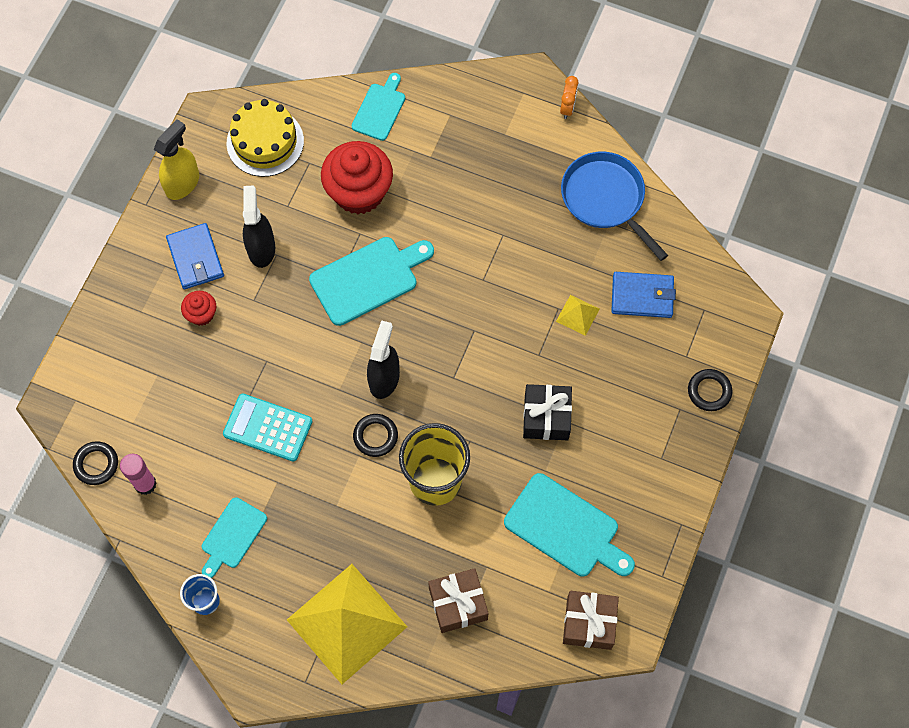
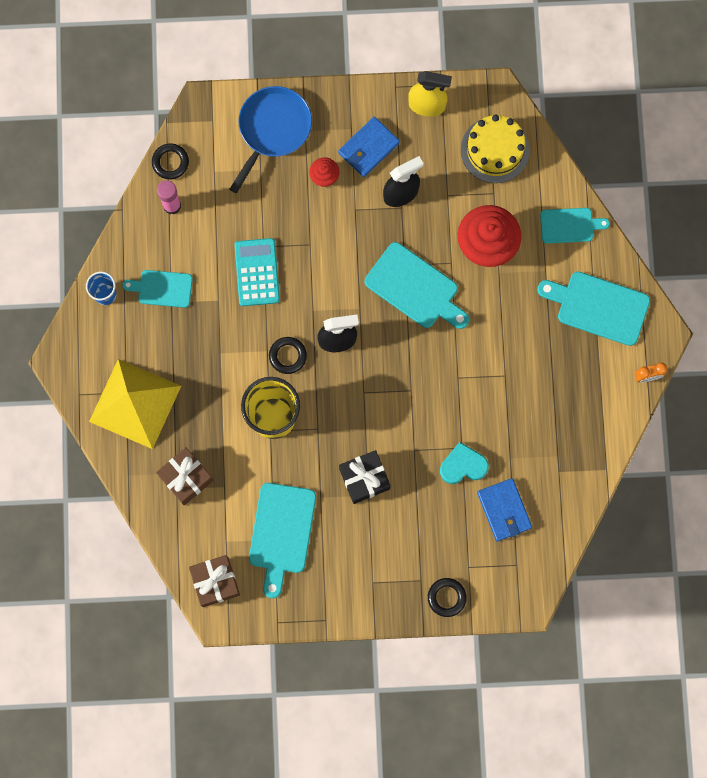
camera: 65 degrees right, 10 degrees up
(476, 120) = (598, 307): none -> turquoise cutting board
(577, 315) = (463, 465): yellow pyramid -> turquoise heart
(605, 199) = (577, 444): blue pan -> blue pan (273, 129)

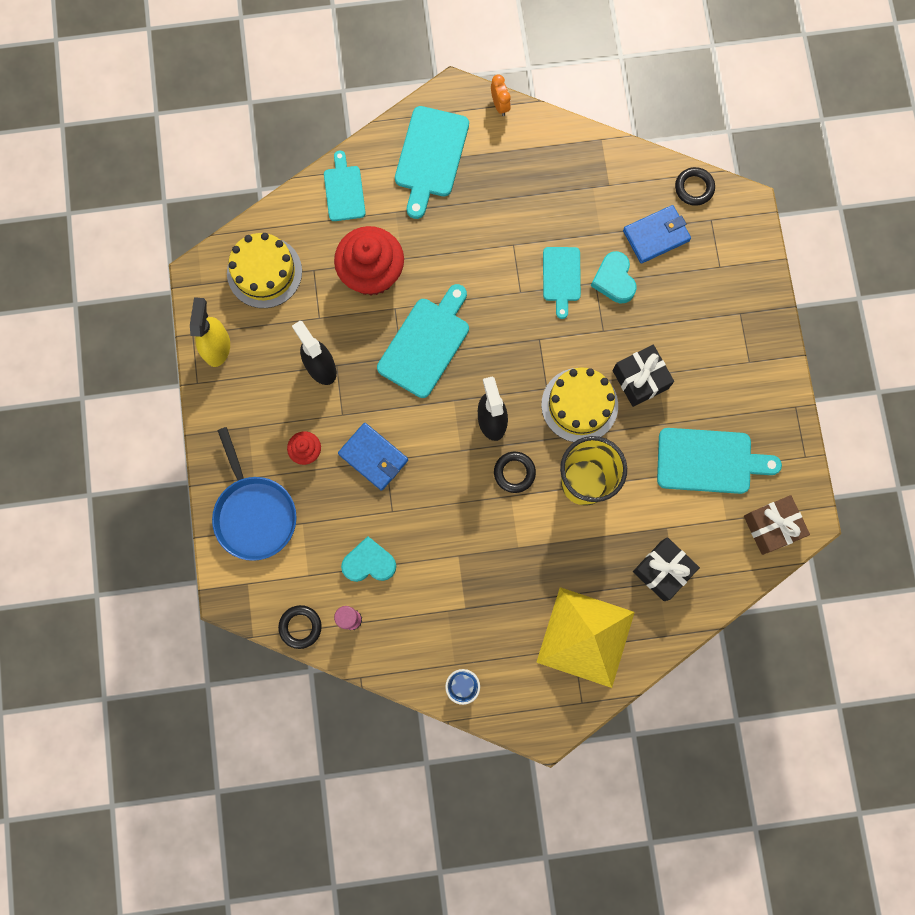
camera: 95 degrees left, 0 degrees up
(162, 288) = (450, 620): turquoise cutting board -> turquoise cutting board (561, 277)
(186, 478) = (662, 570): brown gift -> black gift
(220, 223) = (369, 563): none -> turquoise heart
(257, 272) = (422, 515): turquoise calculator -> none
(273, 129) = (254, 514): blue pan -> blue pan turned 135 degrees counterclockwise
(345, 420) = (579, 405): none -> yellow cake
(368, 148) = (270, 406): blue wallet -> blue wallet (373, 457)
(446, 597) = (754, 286): black ring -> black ring (694, 188)

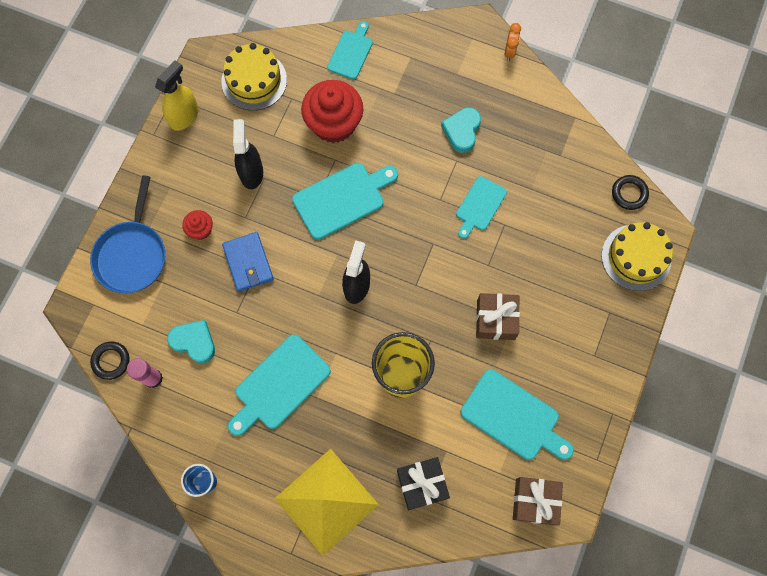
camera: 30 degrees right, 5 degrees down
(430, 156) = (432, 61): turquoise cutting board -> turquoise cutting board (279, 385)
(514, 472) = (350, 336): black ring -> none
(579, 405) = (434, 312): yellow cake -> yellow cake (636, 257)
(614, 280) = (521, 230): turquoise heart -> turquoise heart (462, 131)
(640, 379) = (495, 320): black gift -> brown gift
(656, 235) = (576, 214): blue wallet -> none

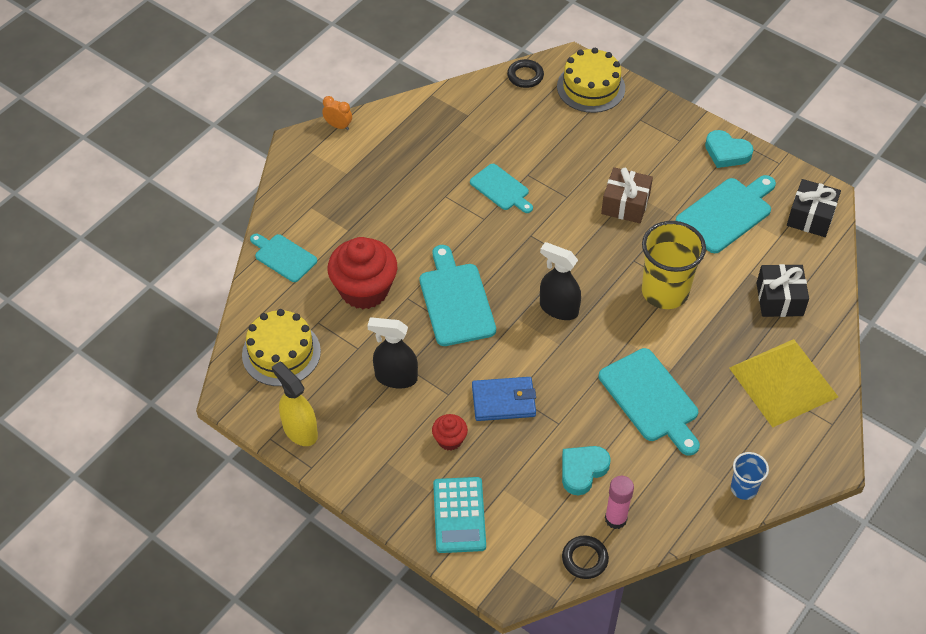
camera: 75 degrees left, 20 degrees down
(132, 255) = (459, 515): blue pan -> turquoise calculator
(462, 131) = (413, 184): turquoise heart -> turquoise heart (726, 152)
(534, 501) = (810, 217): brown gift -> black gift

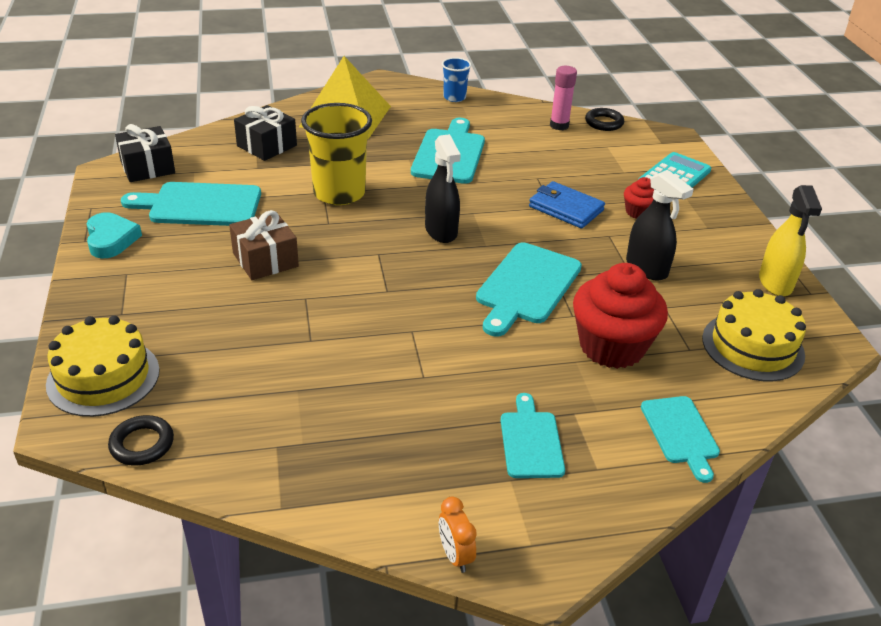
camera: 140 degrees left, 15 degrees down
(501, 189) = (356, 344): turquoise cutting board -> turquoise cutting board (531, 441)
(582, 470) = (552, 151): turquoise heart -> none

